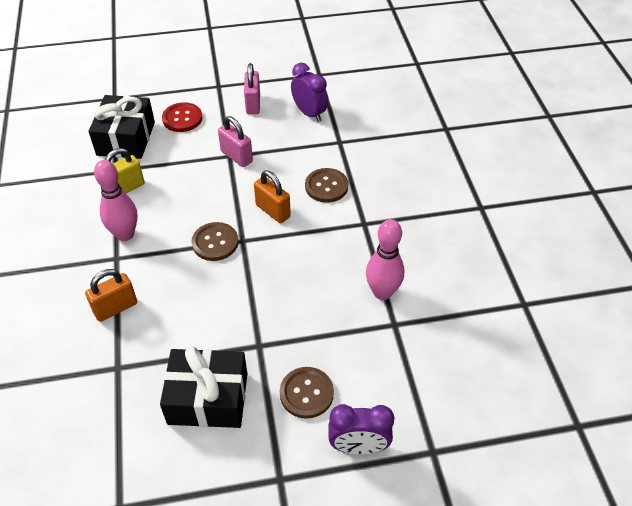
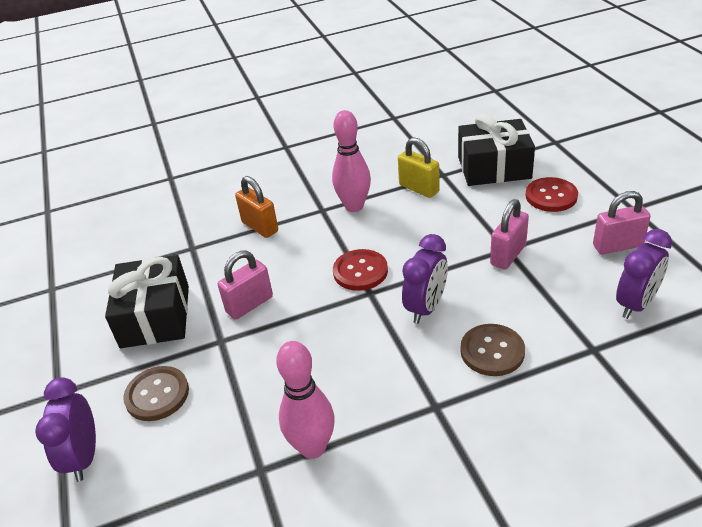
camera: 85 degrees right, 10 degrees down
(215, 242) = (360, 271): brown button -> red button
(223, 322) = (249, 304): none -> pink padlock
(273, 211) = (426, 308): orange padlock -> purple clock

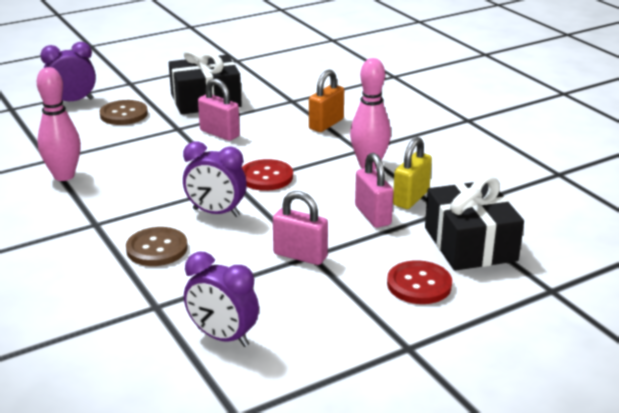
camera: 75 degrees right, 10 degrees down
(617, 246) = (326, 330): pink padlock -> pink padlock (372, 215)

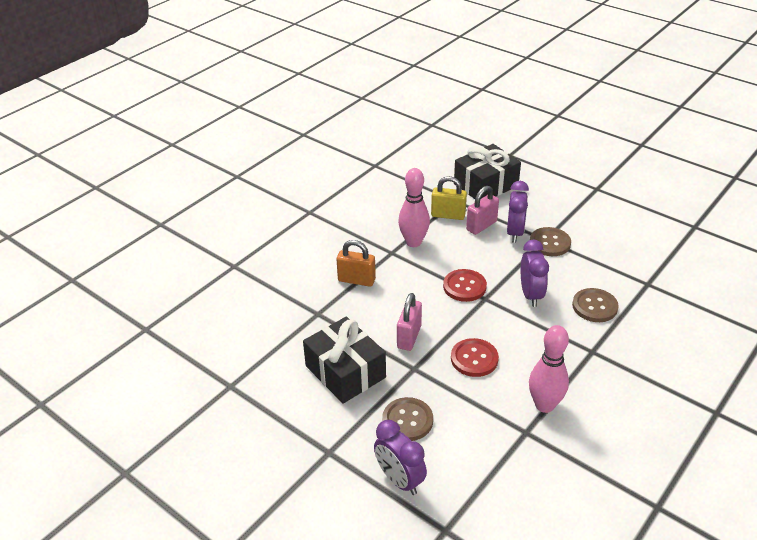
camera: 110 degrees left, 10 degrees up
(222, 337) = (648, 249): purple clock -> purple clock (515, 233)
(300, 255) = (550, 243): pink padlock -> brown button
(419, 284) = (541, 195): red button -> red button (474, 359)

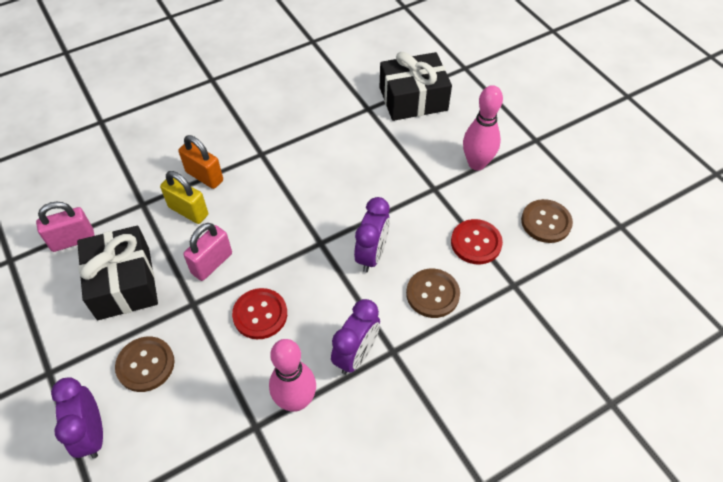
camera: 20 degrees right, 15 degrees up
(413, 242) = (291, 148): pink bowling pin -> pink bowling pin (476, 163)
(448, 215) = (348, 125): yellow padlock -> yellow padlock (188, 211)
(464, 286) = (308, 220): red button -> red button (476, 243)
(481, 226) = (375, 149): pink padlock -> pink padlock (73, 240)
(515, 233) = (405, 170): purple clock -> purple clock (356, 355)
(550, 243) = (435, 195): brown button -> brown button (546, 222)

